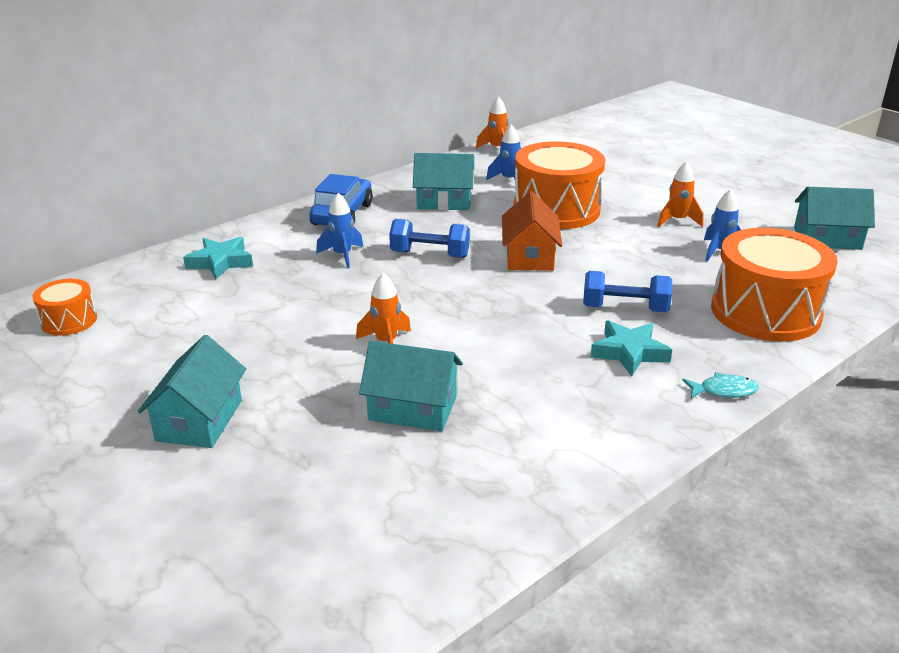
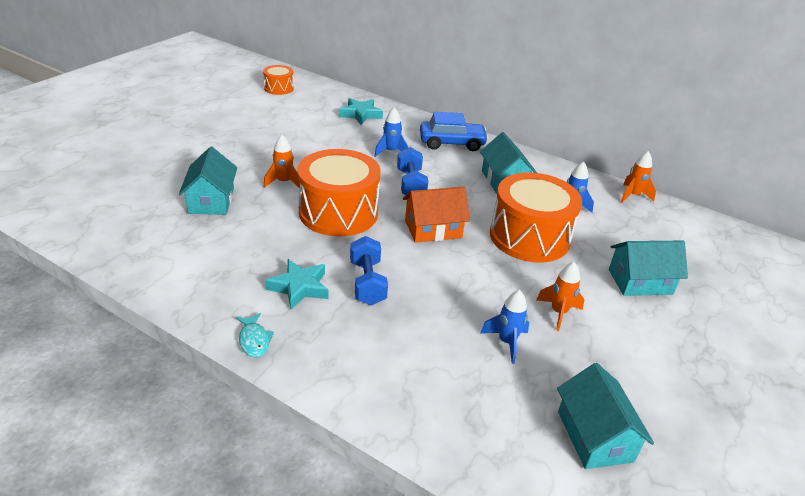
camera: 70 degrees right, 5 degrees up
(199, 420) = (192, 138): turquoise house -> turquoise house (640, 282)
(765, 312) = (395, 372): orange drum -> orange drum (338, 212)

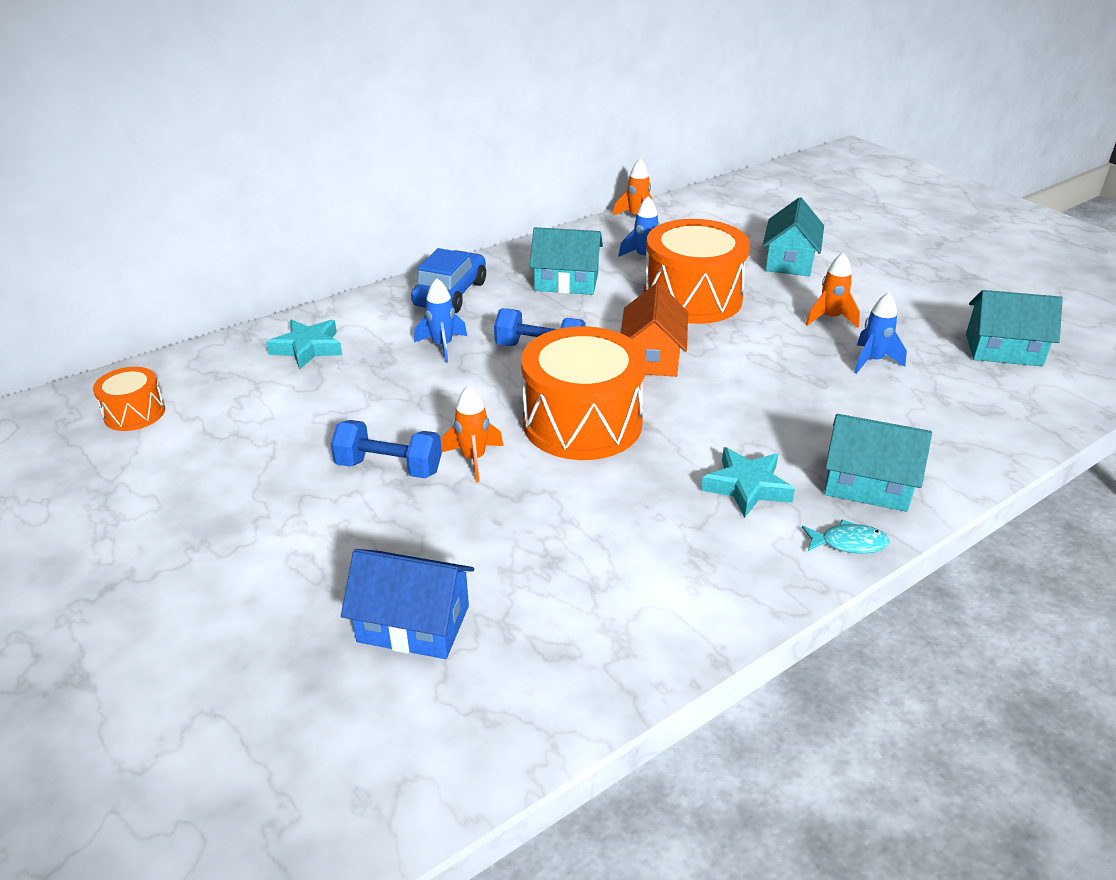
camera: 65 degrees left, 0 degrees up
(146, 190) = (413, 624): none -> blue house
(211, 200) = (490, 544): turquoise house -> turquoise house (867, 484)
(367, 283) = (750, 430): blue dumbbell -> blue dumbbell (389, 467)

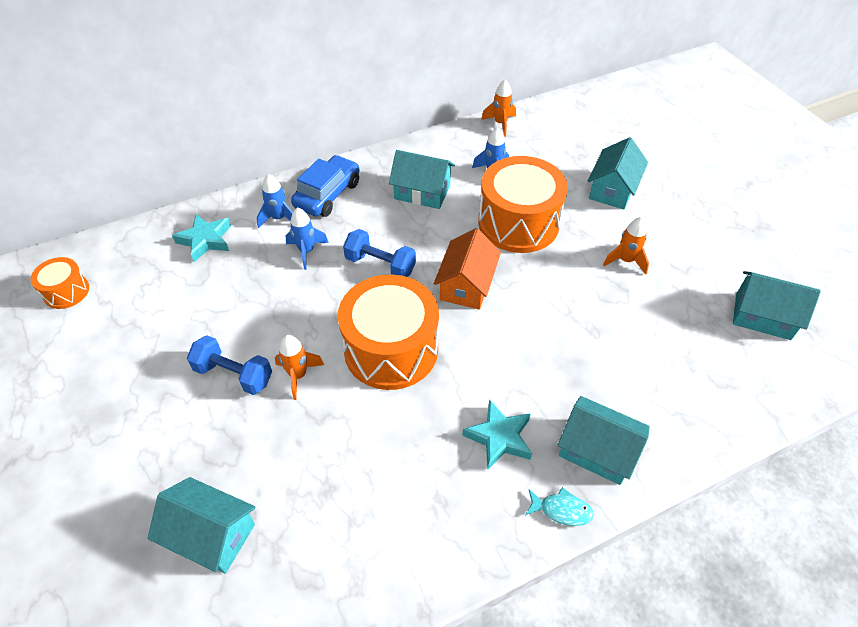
camera: 10 degrees right, 15 degrees up
(413, 624) = (211, 535): blue house -> turquoise house
(872, 361) = (646, 314): blue rocket -> blue rocket (279, 218)

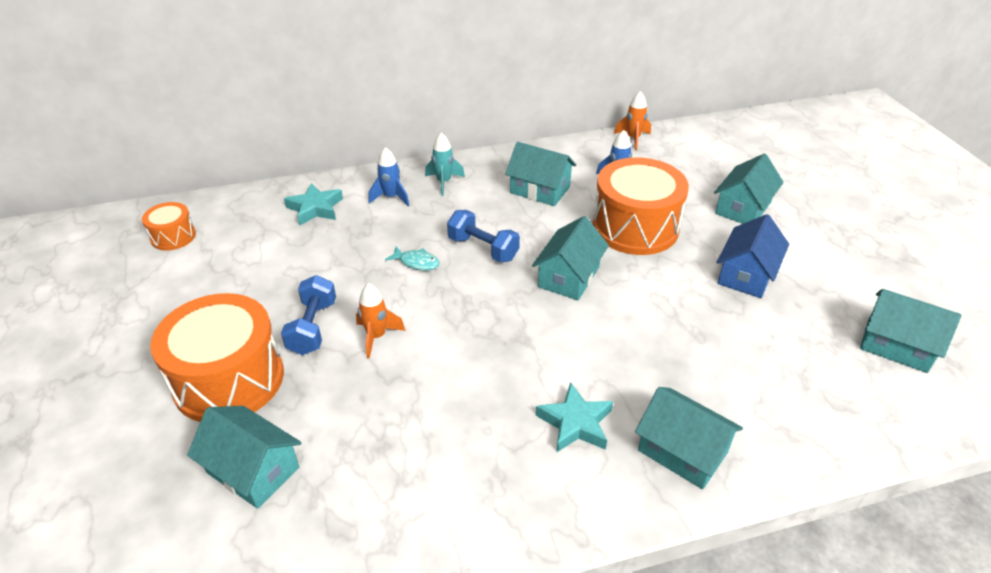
camera: 10 degrees right, 10 degrees down
(234, 374) = (313, 327): blue dumbbell -> blue dumbbell turned 60 degrees clockwise
(306, 251) = (411, 228): blue rocket -> none
(327, 194) = (444, 182): blue car -> turquoise rocket
(391, 349) = (477, 325): orange drum -> orange drum (229, 379)
(466, 285) = (569, 276): orange house -> turquoise house
(561, 510) = (631, 504): turquoise fish -> turquoise fish (416, 262)
(625, 261) = (746, 274): orange rocket -> blue house

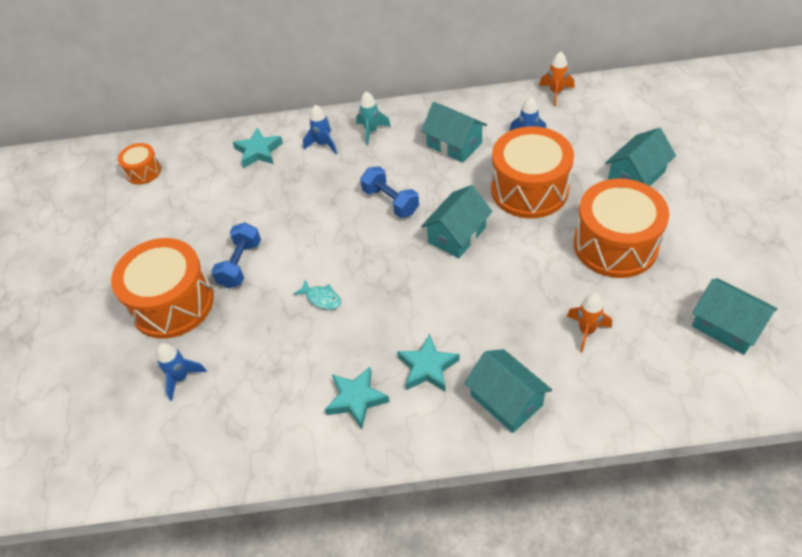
camera: 15 degrees right, 10 degrees up
(253, 470) = (181, 378): turquoise house -> blue rocket
(377, 336) = (288, 277): orange rocket -> orange rocket (586, 331)
(416, 262) = (332, 211): turquoise fish -> turquoise fish (321, 298)
(495, 471) = (356, 399): none -> turquoise star
(746, 274) = (615, 245): blue house -> orange drum

